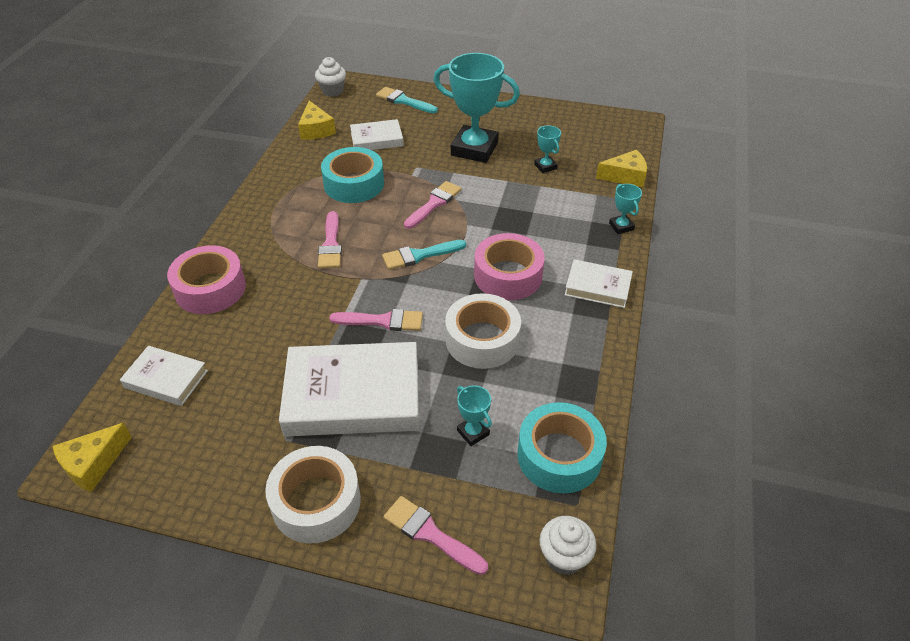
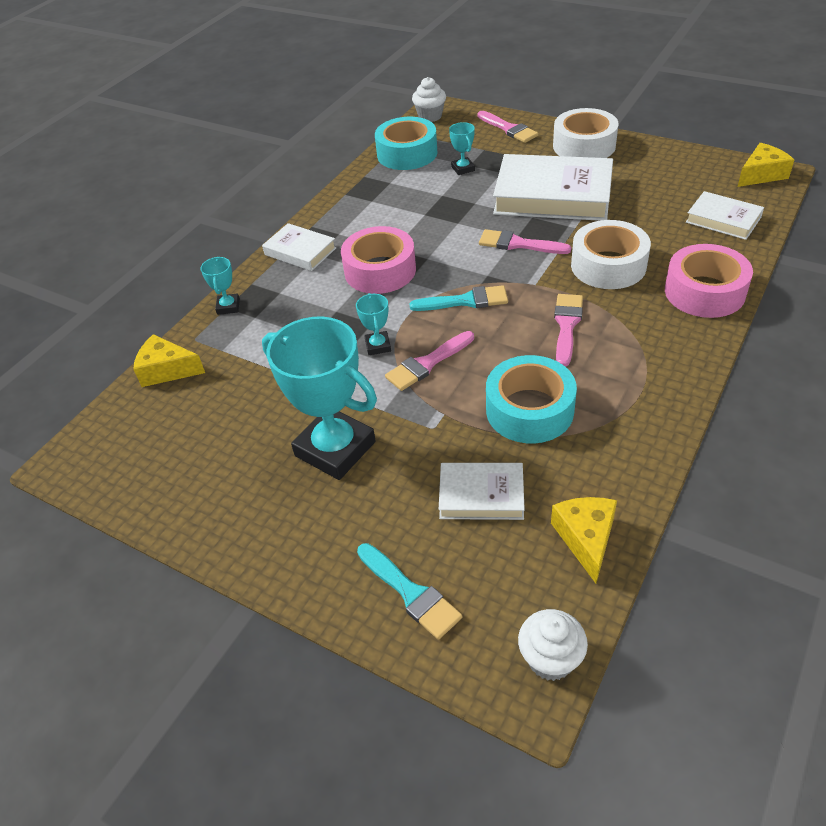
camera: 160 degrees left, 0 degrees up
(482, 340) = (430, 222): white tape -> white tape (608, 265)
(545, 166) = (255, 401): turquoise trophy -> turquoise trophy (378, 346)

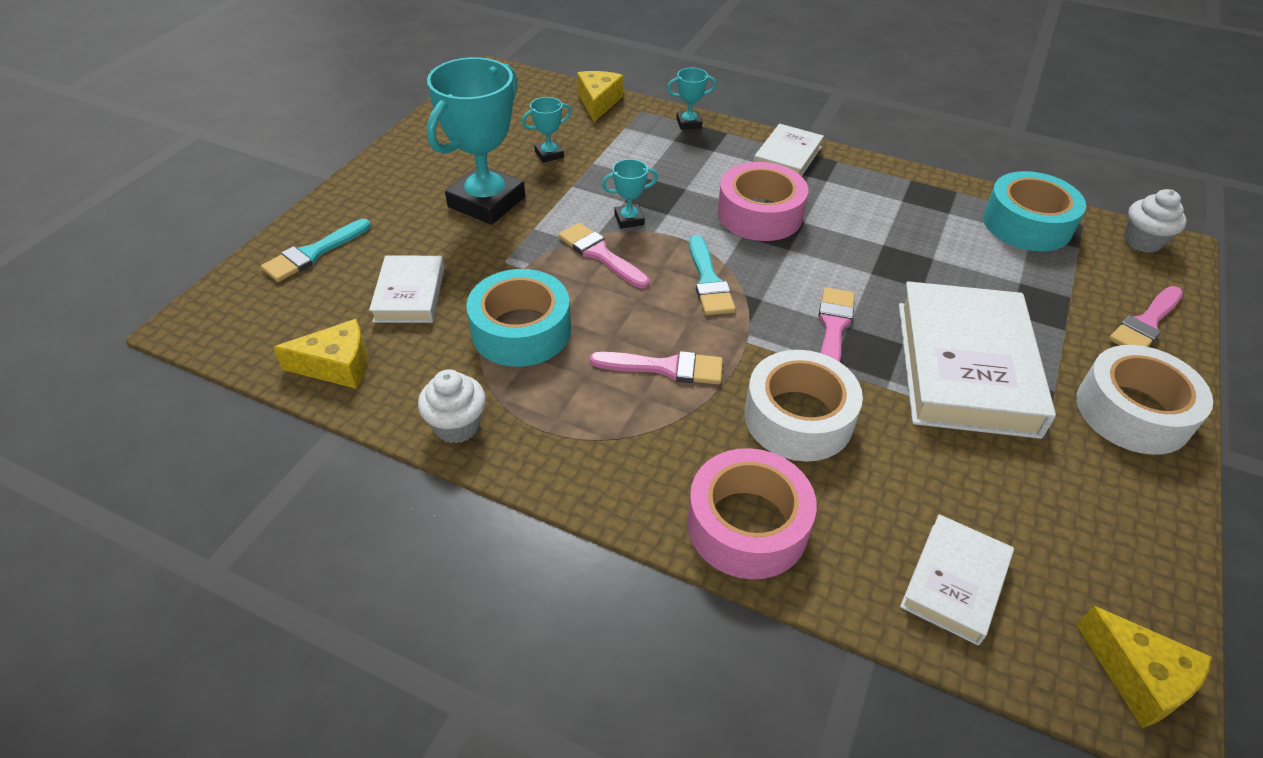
camera: 80 degrees right, 0 degrees up
(463, 169) = (1007, 276): turquoise trophy -> turquoise trophy (549, 154)
(550, 659) = (218, 335): white cupcake -> white cupcake (457, 426)

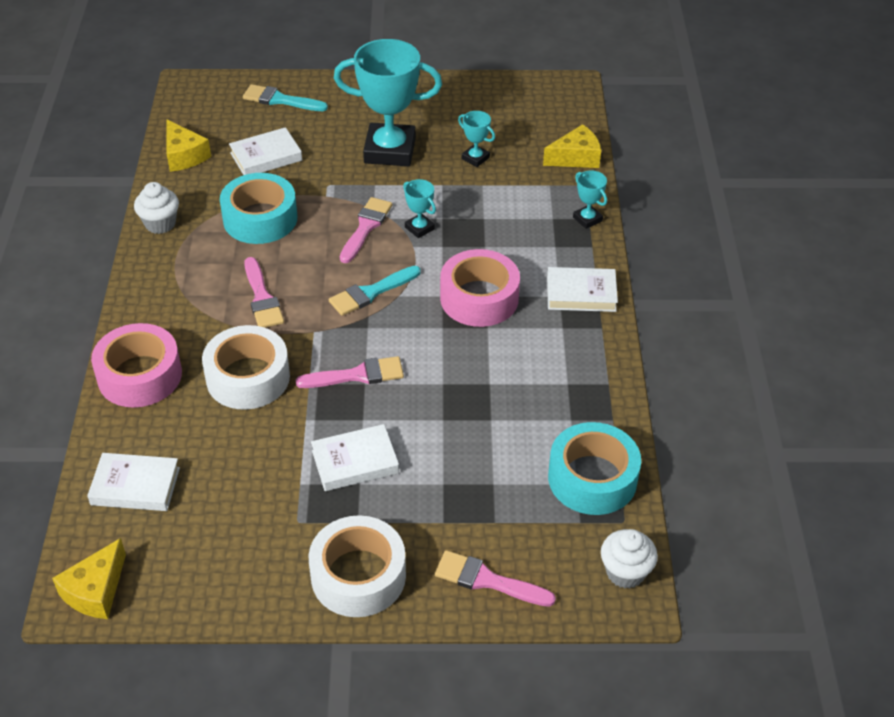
camera: 65 degrees right, 0 degrees up
(965, 367) = (355, 462): white book -> white book, size x0.52

